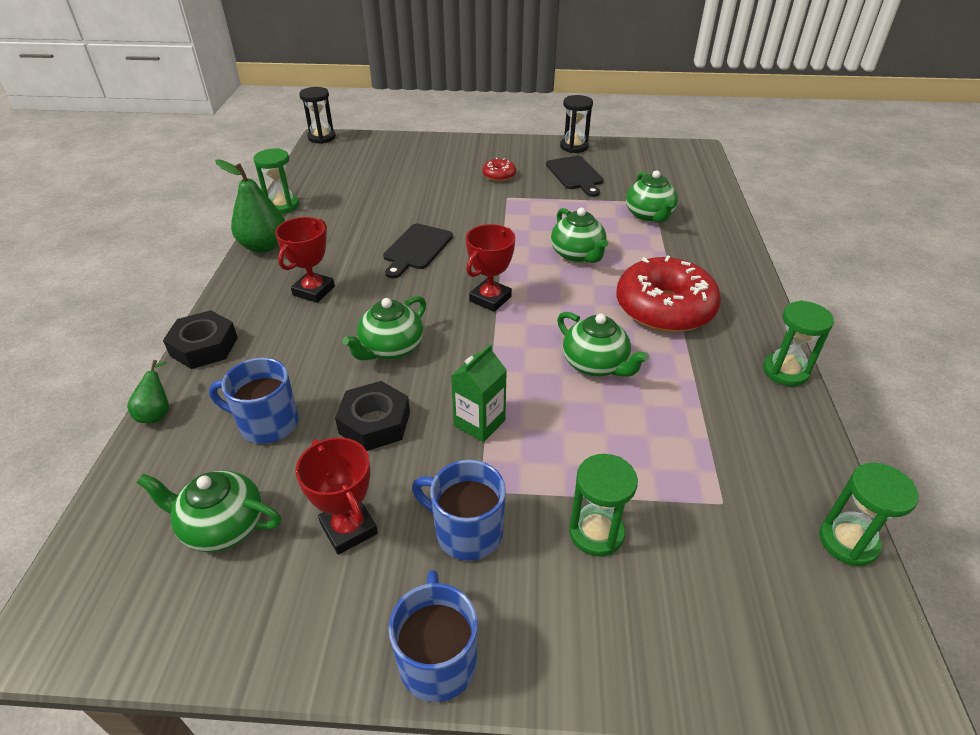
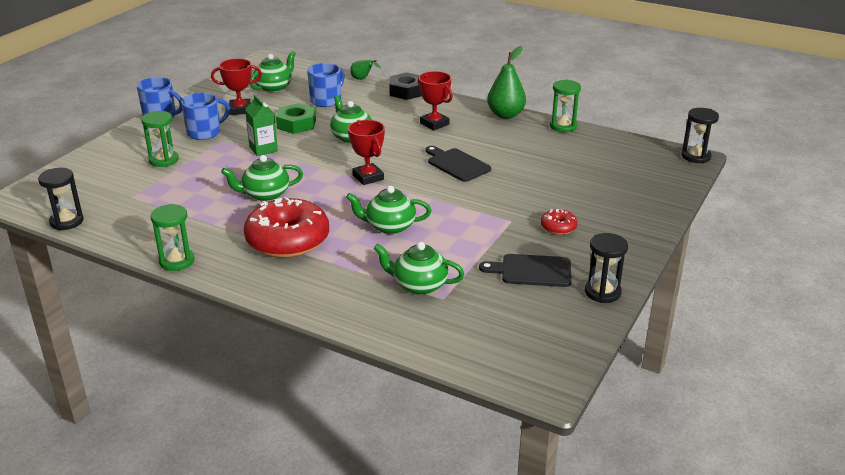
camera: 115 degrees right, 10 degrees down
(374, 422) = (296, 124): black nut -> green nut
(848, 541) = (67, 221): green hourglass -> black hourglass

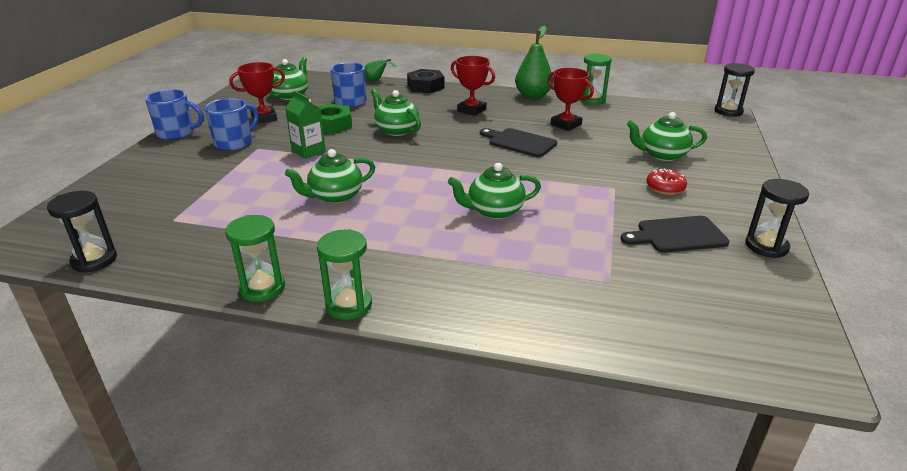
camera: 15 degrees left, 0 degrees up
(163, 160) = (197, 175): green hourglass -> green hourglass (349, 305)
(288, 240) = (389, 242): red donut -> none
(368, 177) = (438, 165): red trophy -> red trophy (566, 124)
(419, 285) = (572, 270): green teapot -> green teapot (662, 155)

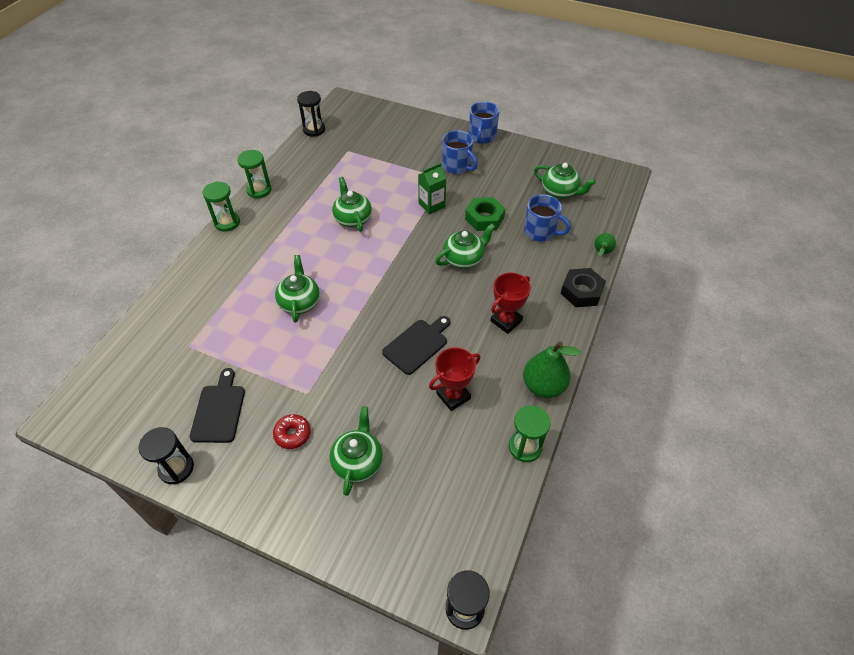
camera: 100 degrees right, 20 degrees up
(264, 118) = (506, 178): red trophy -> none

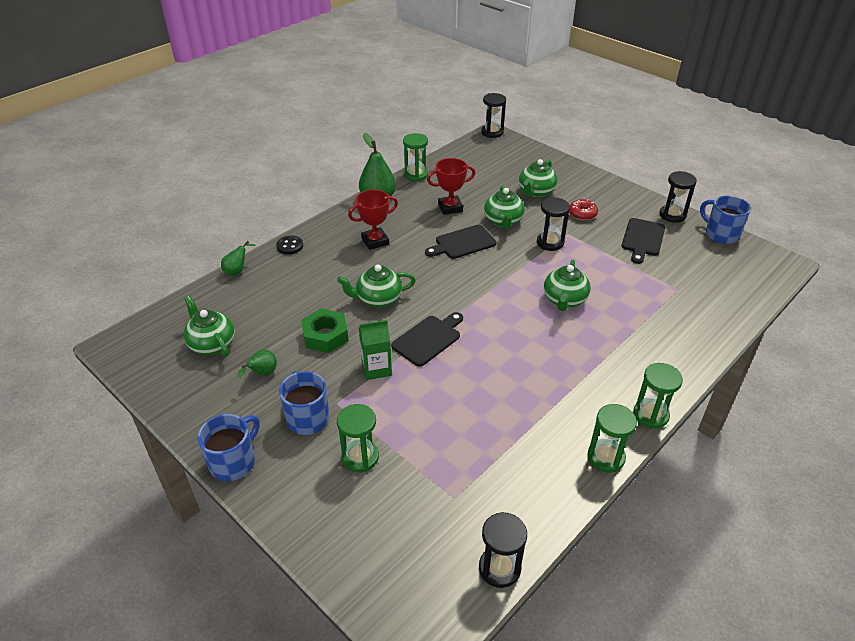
camera: 160 degrees left, 10 degrees down
(325, 372) = (550, 243): none -> black hourglass
(352, 219) = (483, 376): green teapot -> green teapot (503, 221)
(405, 236) = (428, 339): none -> black cutting board
(411, 155) = (360, 457): none -> green hourglass
(507, 182) = (262, 374): none -> green pear
(540, 232) = (277, 305): blue mug -> blue mug (720, 234)
(581, 291) = (290, 246): black nut -> black button

